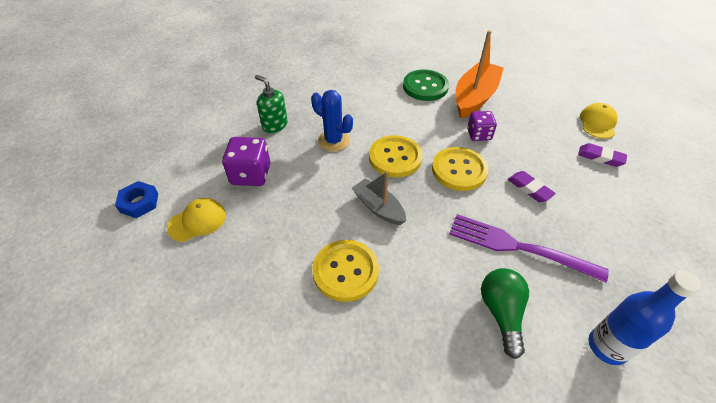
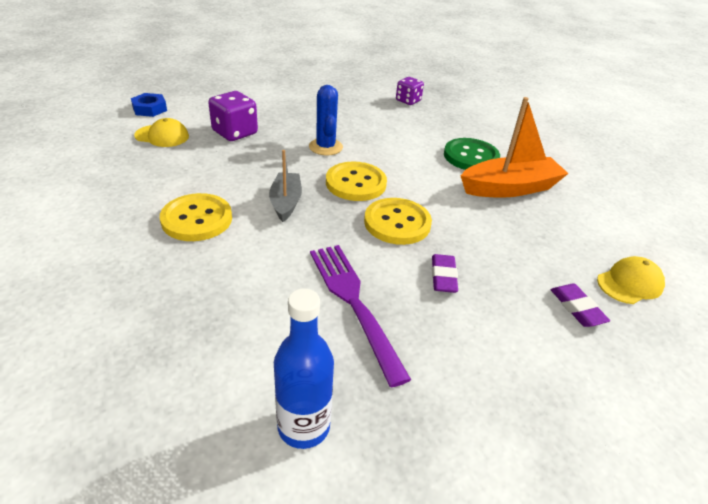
camera: 40 degrees right, 10 degrees down
(274, 125) = (299, 116): green soap dispenser -> none
(479, 134) = (463, 213): purple dice -> purple dice (408, 101)
(501, 313) = (257, 327): green light bulb -> none

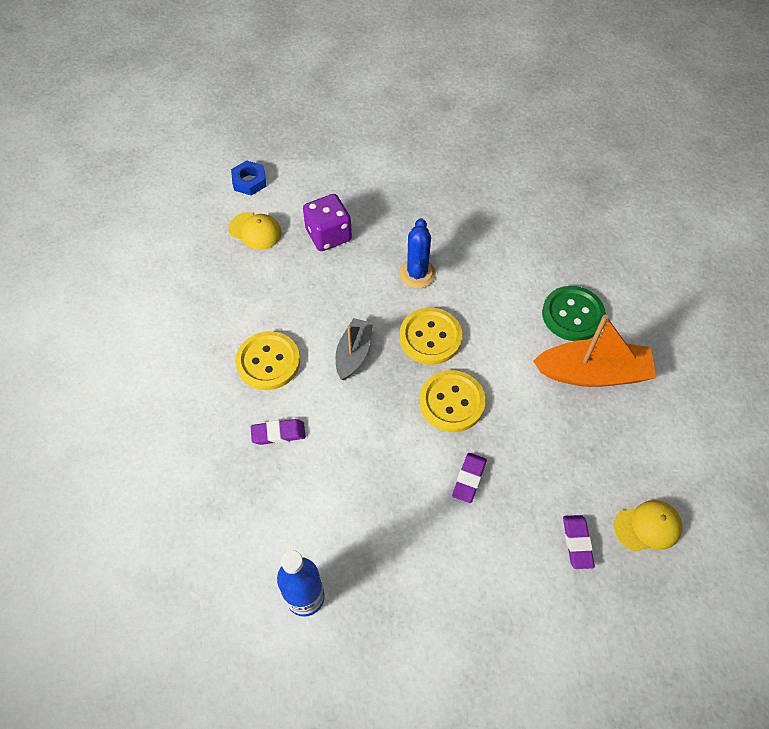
camera: 20 degrees right, 20 degrees up
(223, 273) = (278, 433): none -> purple eraser
(353, 303) = (378, 491): purple fork -> none
(408, 101) = (541, 200): purple dice -> none

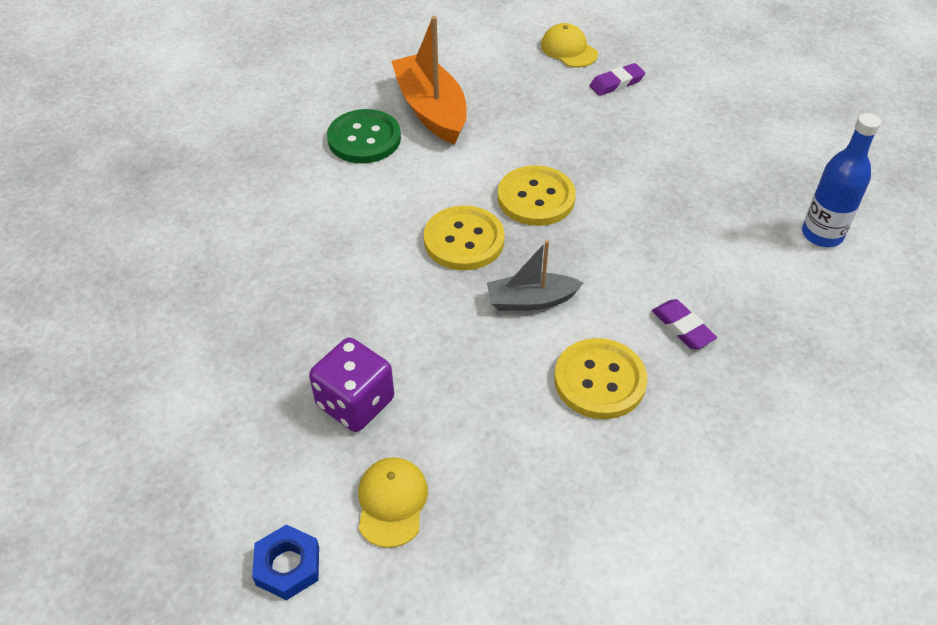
camera: 115 degrees left, 10 degrees down
(417, 274) = (375, 282): blue cactus -> none
(469, 479) = (611, 162): purple eraser -> none

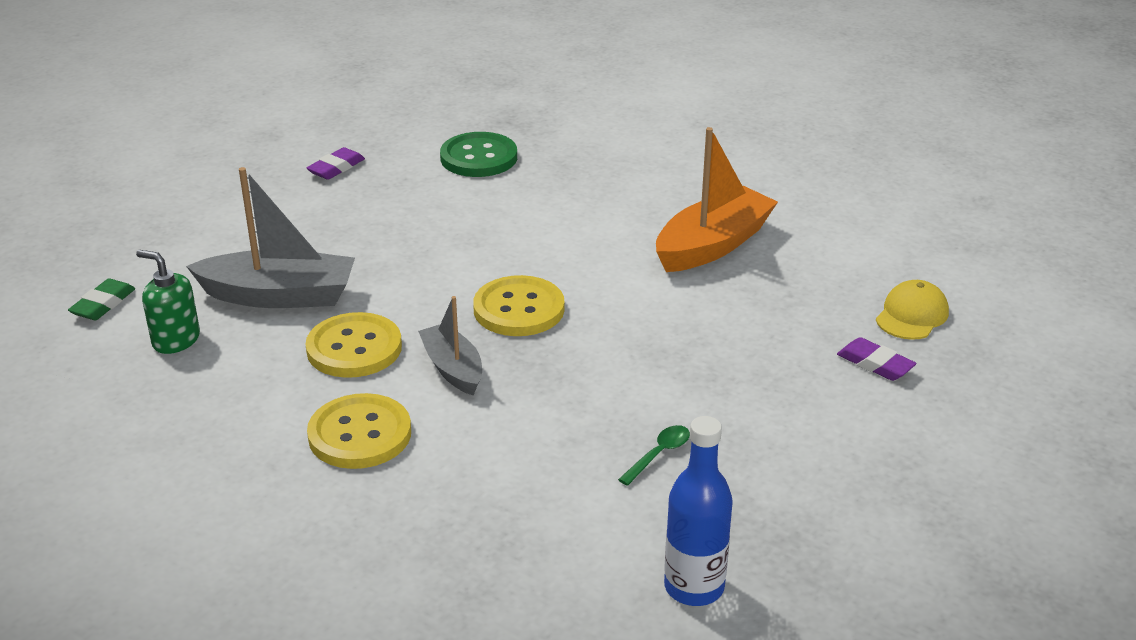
camera: 70 degrees right, 15 degrees down
(287, 566) = (103, 304): blue nut -> green eraser
(355, 402) = (280, 296): purple dice -> grey boat
(364, 139) = (634, 217): green button -> green button (479, 157)
(392, 502) = (176, 340): yellow cap -> green soap dispenser
(536, 198) = (614, 342): yellow button -> yellow button (354, 348)
(681, 212) = (659, 454): none -> green spoon
(682, 327) = (462, 483): purple eraser -> purple eraser (336, 168)

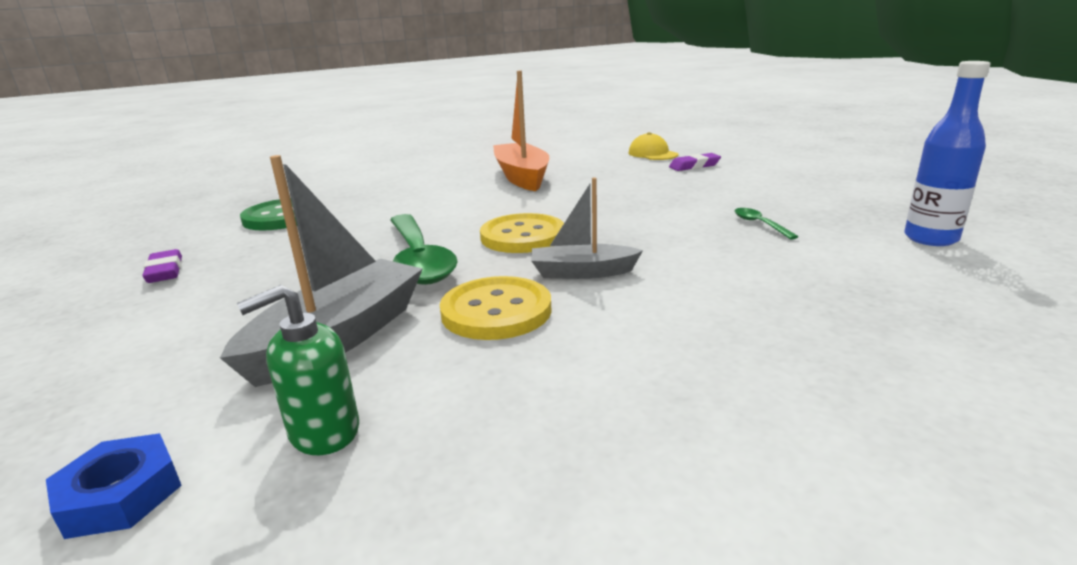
camera: 60 degrees left, 10 degrees down
(103, 304) = (121, 494): green eraser -> blue nut
(360, 434) = (655, 332): yellow button -> none
(429, 273) = (418, 259): none -> green spoon

